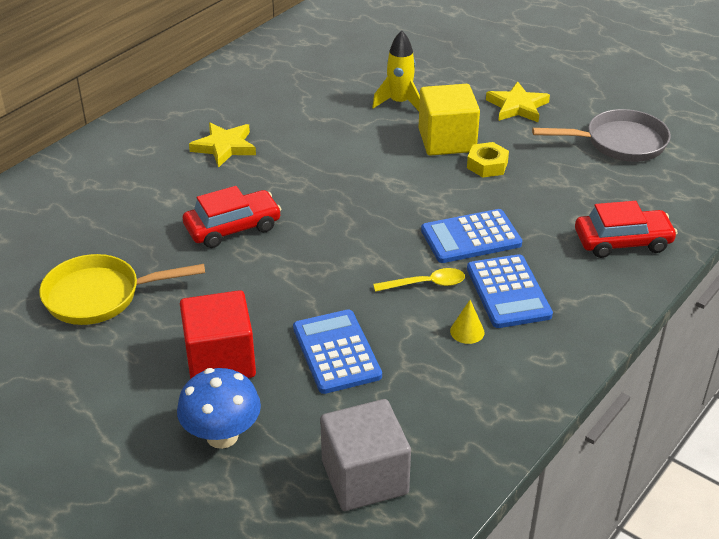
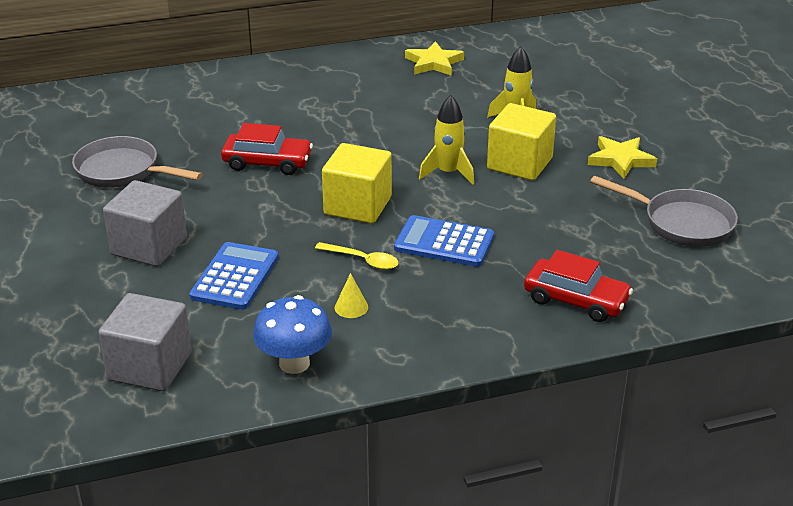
camera: 35 degrees right, 5 degrees down
(99, 296) = (122, 171): yellow pan -> grey pan
(220, 360) = (149, 246): red cube -> grey cube
(222, 436) = (91, 294): blue mushroom -> blue mushroom (294, 363)
(224, 147) = (331, 104): yellow star -> yellow star (433, 63)
(362, 235) = (358, 206): none -> yellow cube
(401, 172) = (448, 173): none -> yellow rocket
(487, 165) = (530, 195): yellow nut -> none
(508, 292) = (422, 294): blue calculator -> none

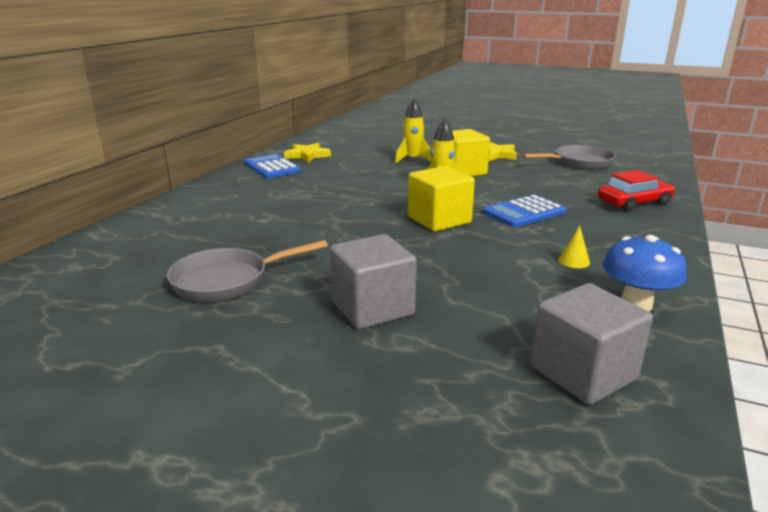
camera: 50 degrees left, 10 degrees down
(235, 277) = (476, 288): blue calculator -> blue calculator (272, 167)
(267, 162) = (328, 227): red car -> none
(362, 260) = (514, 239): yellow spoon -> none

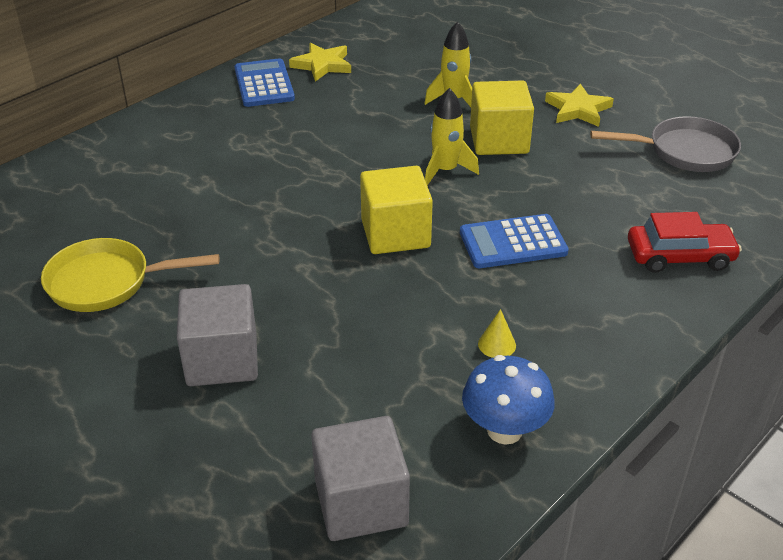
camera: 20 degrees right, 15 degrees up
(227, 281) = (106, 282): grey pan -> yellow pan

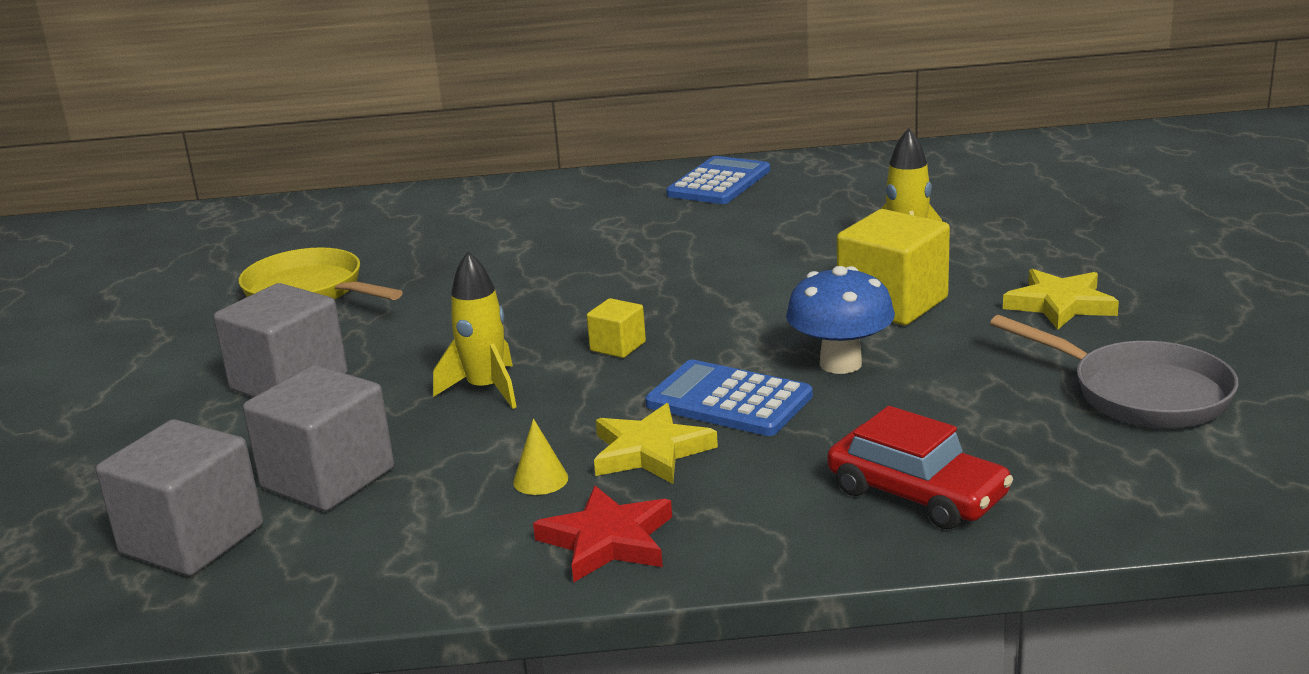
camera: 45 degrees right, 15 degrees down
(322, 65) = (811, 181): yellow star -> yellow star (650, 451)
(373, 412) = (328, 478): none -> grey cube
(395, 234) = (618, 346): yellow cube -> yellow cube, size x0.50
(445, 171) = (775, 311): yellow rocket -> yellow rocket (486, 389)
(504, 430) = (410, 553): blue mushroom -> blue mushroom (840, 364)
(590, 362) = (608, 541): none -> red star

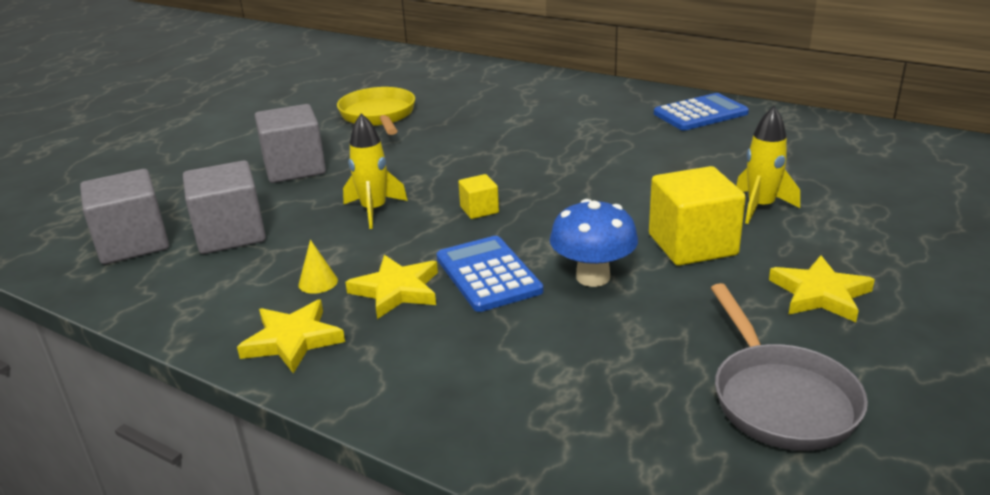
camera: 35 degrees right, 5 degrees up
(608, 541) = (292, 340): red star -> yellow star
(917, 494) = (503, 400): red car -> none

